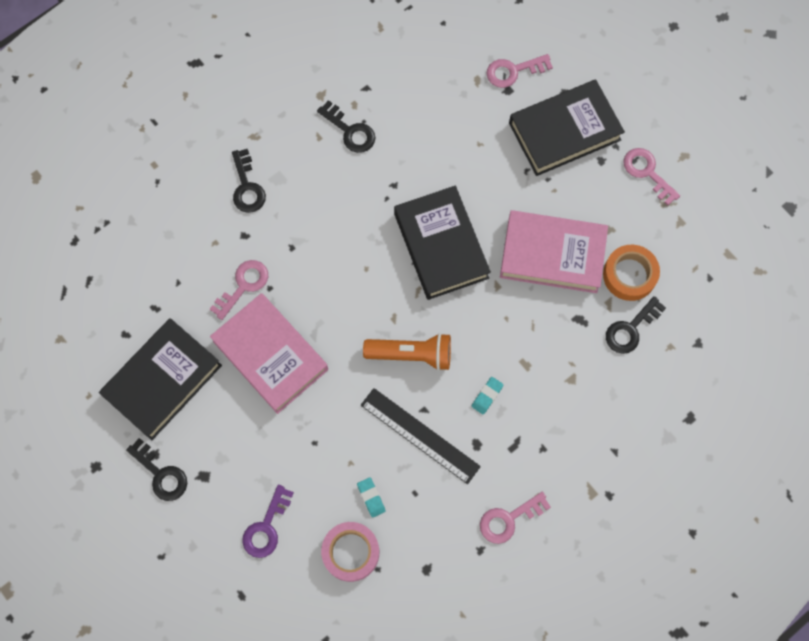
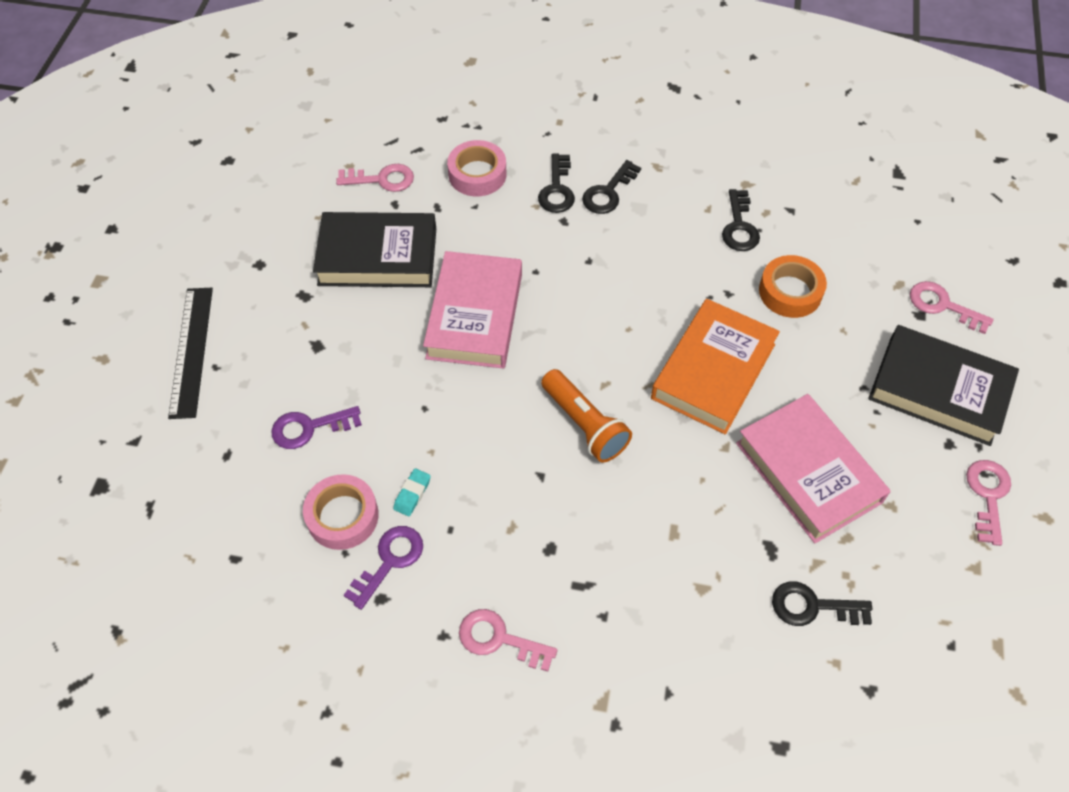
camera: 50 degrees right, 15 degrees down
(150, 258) = (477, 174): none -> pink tape
(161, 474) = (292, 313): black key -> black key (557, 189)
(243, 286) = (518, 251): pink key -> pink key (382, 179)
(406, 546) = (389, 561): none -> purple key
(420, 435) = (512, 491): black ruler -> black ruler (191, 351)
(441, 246) = (713, 371): black book -> orange book
(487, 396) = (607, 521): turquoise eraser -> none
(629, 275) = (866, 561): orange tape -> orange tape (790, 292)

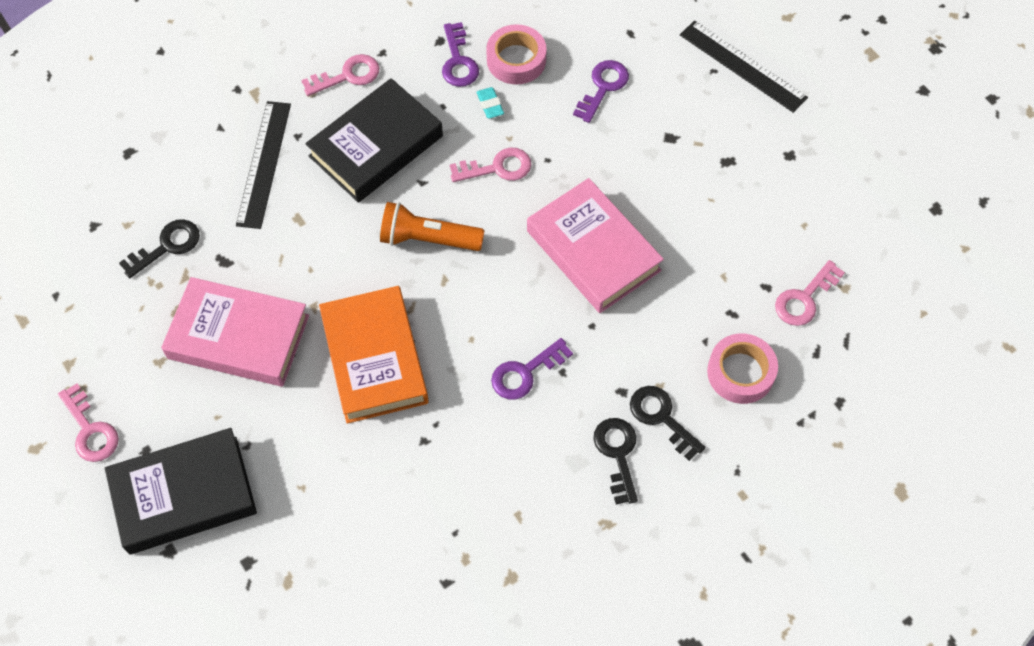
camera: 135 degrees right, 5 degrees up
(377, 256) = (719, 233): black book -> black book (376, 146)
(614, 279) = (525, 373): none -> purple key
(658, 613) = (264, 164): none -> black ruler
(739, 226) = (474, 520): black key -> none
(790, 292) = (374, 487): orange tape -> none
(942, 306) = (233, 590): pink key -> pink key (497, 168)

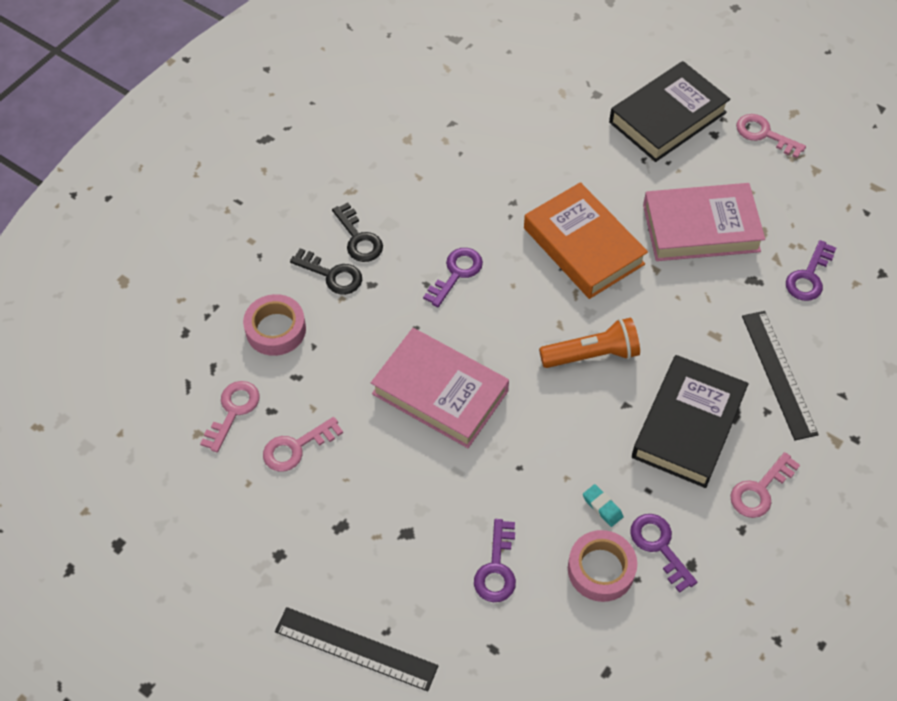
camera: 160 degrees right, 5 degrees down
(167, 246) = (809, 276): black key -> purple key
(497, 168) = (563, 442): pink key -> pink key (296, 447)

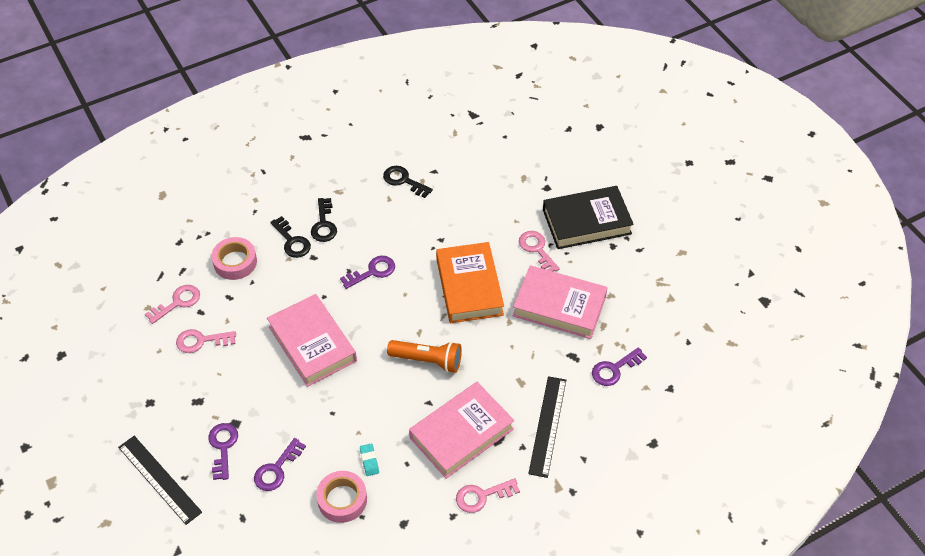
camera: 25 degrees right, 5 degrees down
(423, 148) = (404, 181): none -> black key
(659, 546) = (390, 502): purple key -> purple key (223, 447)
(688, 425) = (461, 433): black book -> pink book
(764, 134) = (649, 259): pink key -> pink key (537, 249)

